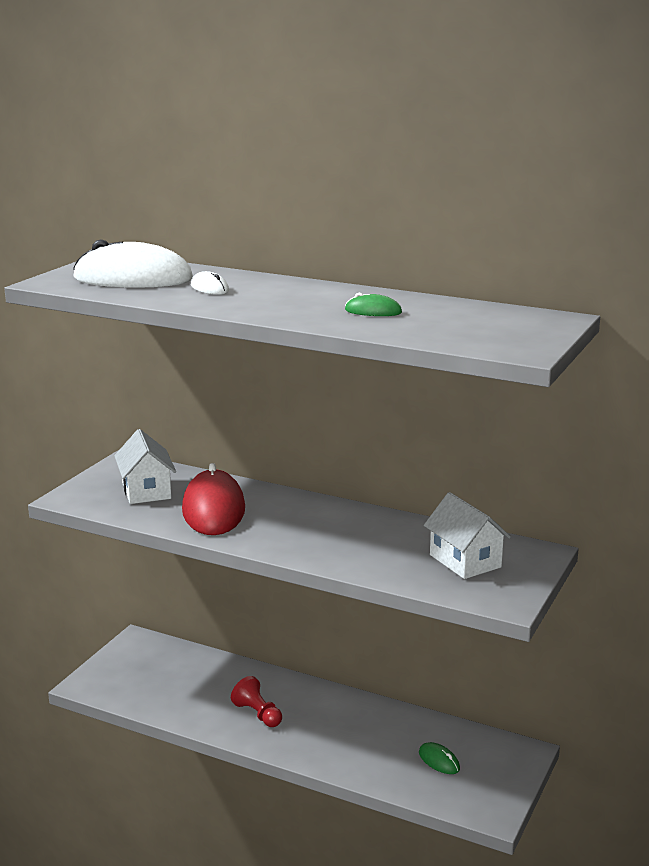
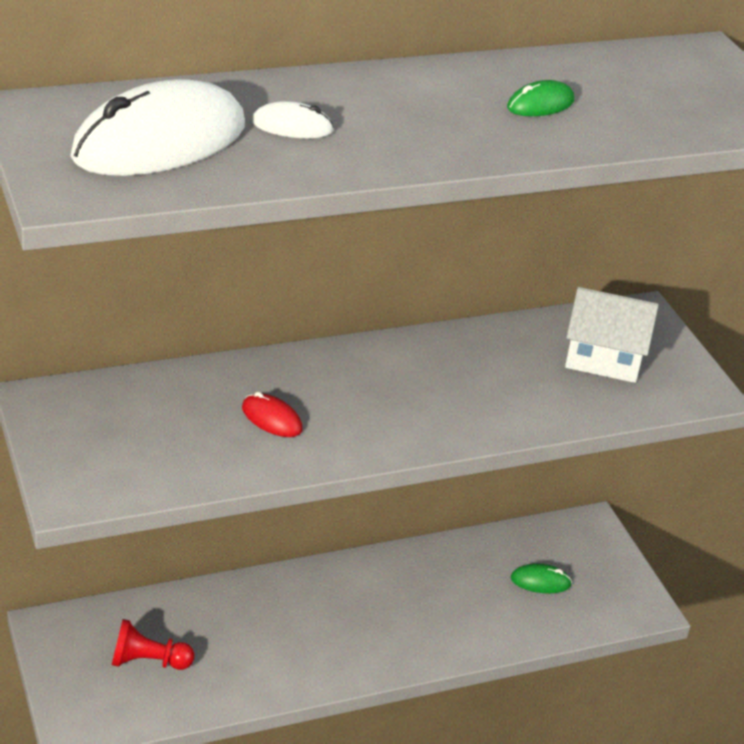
camera: 50 degrees left, 15 degrees up
(146, 491) = (149, 431): white house -> none
(213, 509) = (271, 419): red mouse -> red mouse, size x0.44
(258, 714) = (317, 638): red pawn -> red pawn (148, 661)

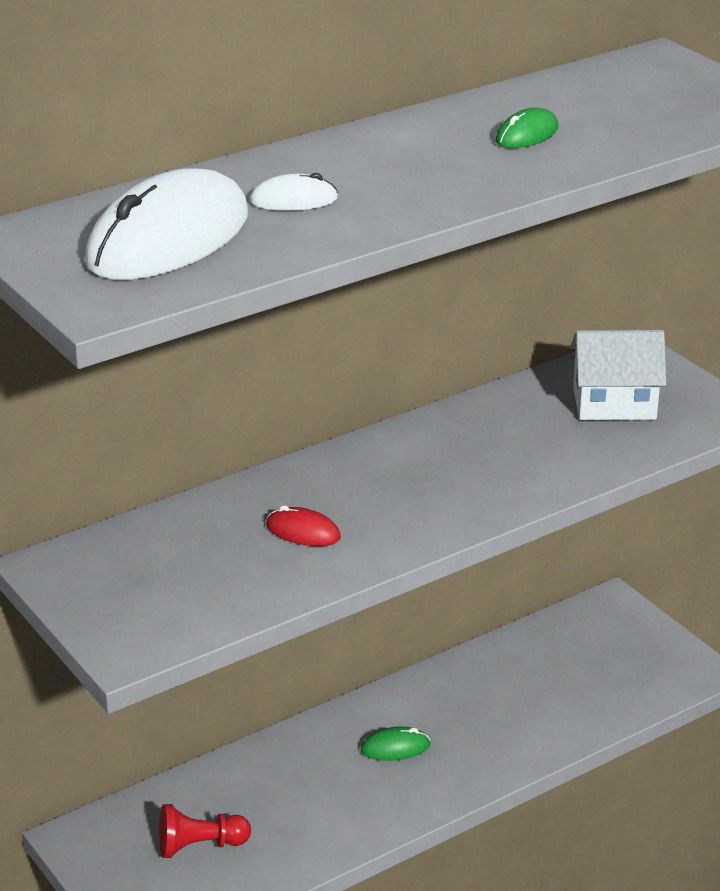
camera: 10 degrees left, 5 degrees down
(540, 581) = (582, 670): green mouse -> green mouse (395, 747)

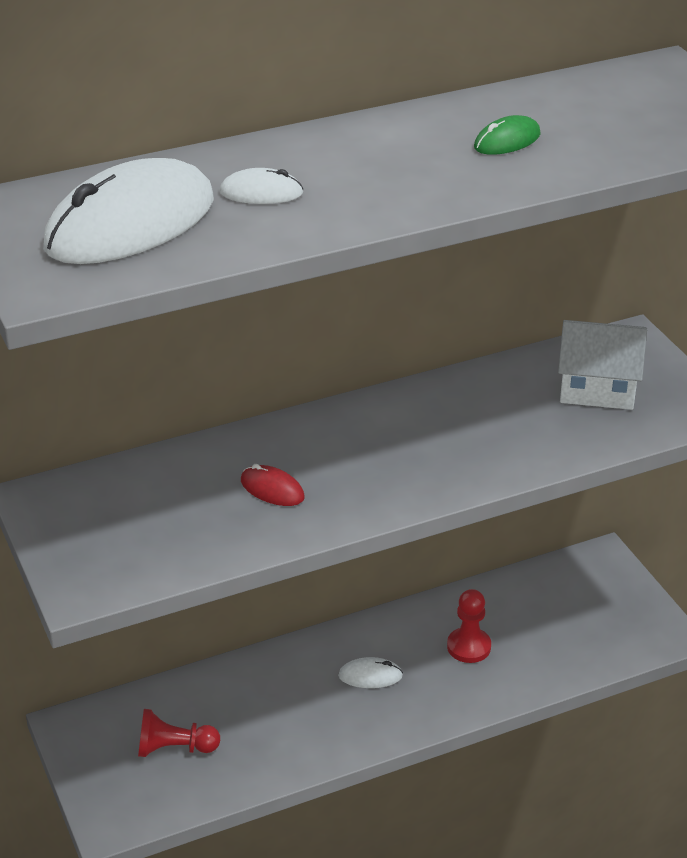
camera: 10 degrees right, 5 degrees up
(395, 747) = (370, 676): green mouse -> white mouse
(493, 706) = (469, 647): none -> red pawn

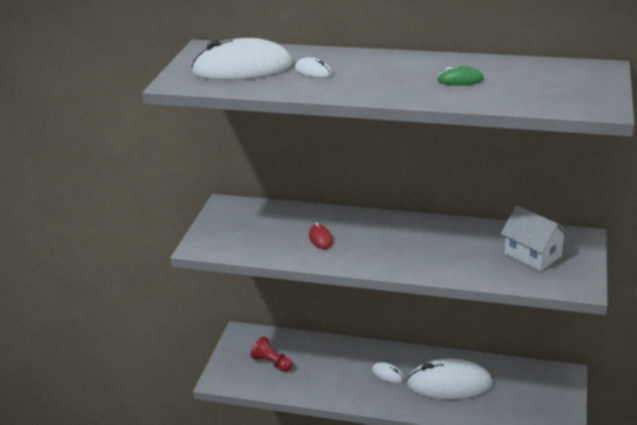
camera: 40 degrees right, 5 degrees down
(469, 647) = (449, 384): red pawn -> white mouse

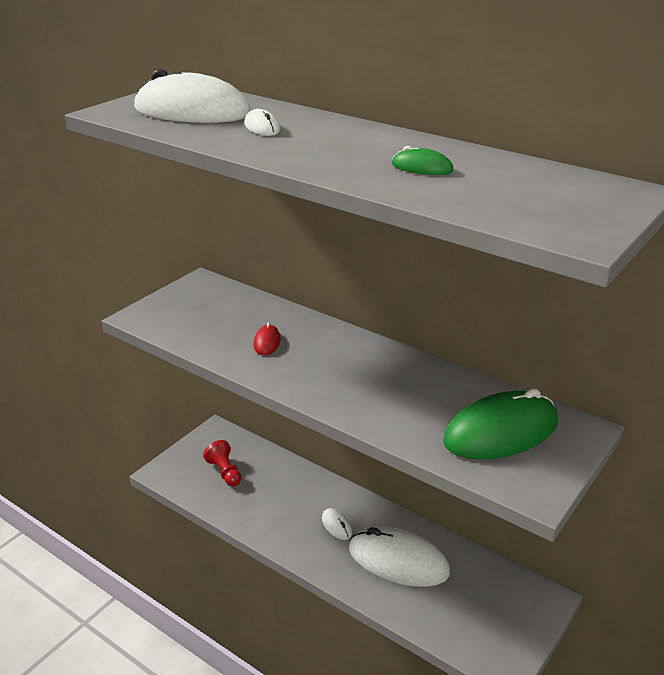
camera: 20 degrees right, 0 degrees up
(533, 255) = (501, 432): white house -> green mouse

